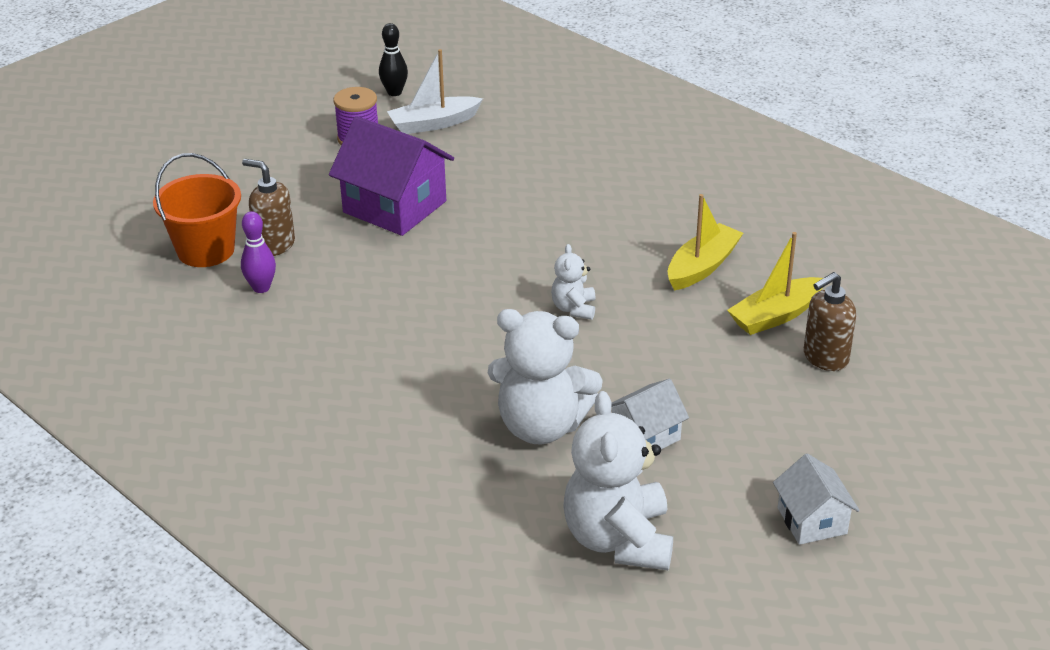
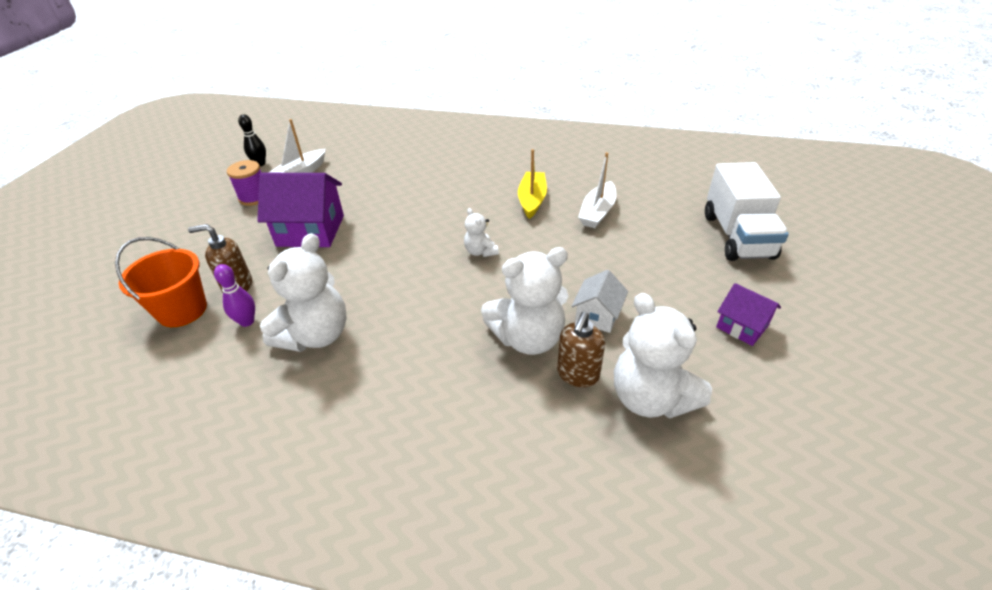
camera: 30 degrees left, 5 degrees up
(320, 330) = (316, 335): none -> white teddy bear
(776, 316) = (597, 212): yellow boat -> white boat
(812, 521) = (742, 326): white house -> purple house
(825, 358) = (646, 225): brown soap dispenser -> brown soap dispenser (577, 375)
(940, 420) = (737, 236): none -> white truck

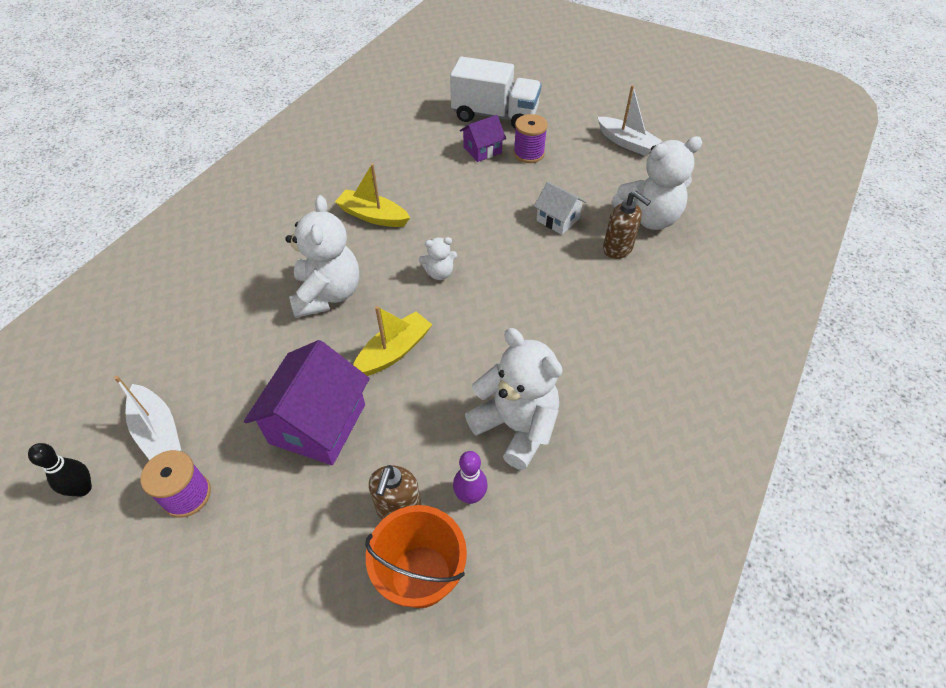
camera: 75 degrees left, 10 degrees up
(384, 248) = (394, 352): none -> yellow boat
(528, 338) = (570, 267): white teddy bear -> white teddy bear (328, 294)
(597, 212) = (420, 179): white boat -> white boat (627, 143)
(692, 273) = (528, 153): none -> purple spool
(742, 326) = (594, 152): purple house -> purple house (482, 150)

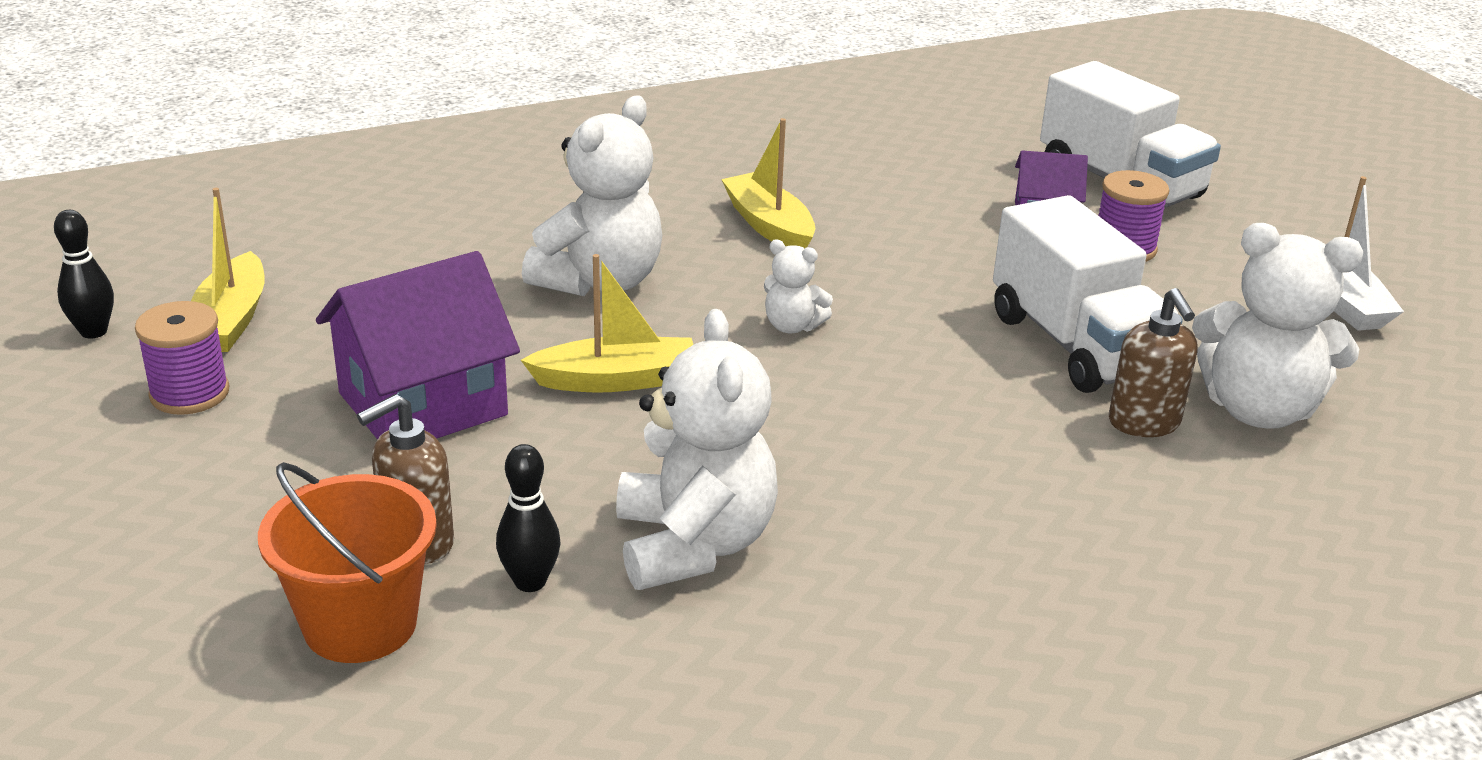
camera: 35 degrees right, 20 degrees down
(158, 431) = (231, 320): white boat -> yellow boat
(470, 496) = (530, 582): purple bowling pin -> black bowling pin
(558, 219) = (1075, 345): white house -> white truck

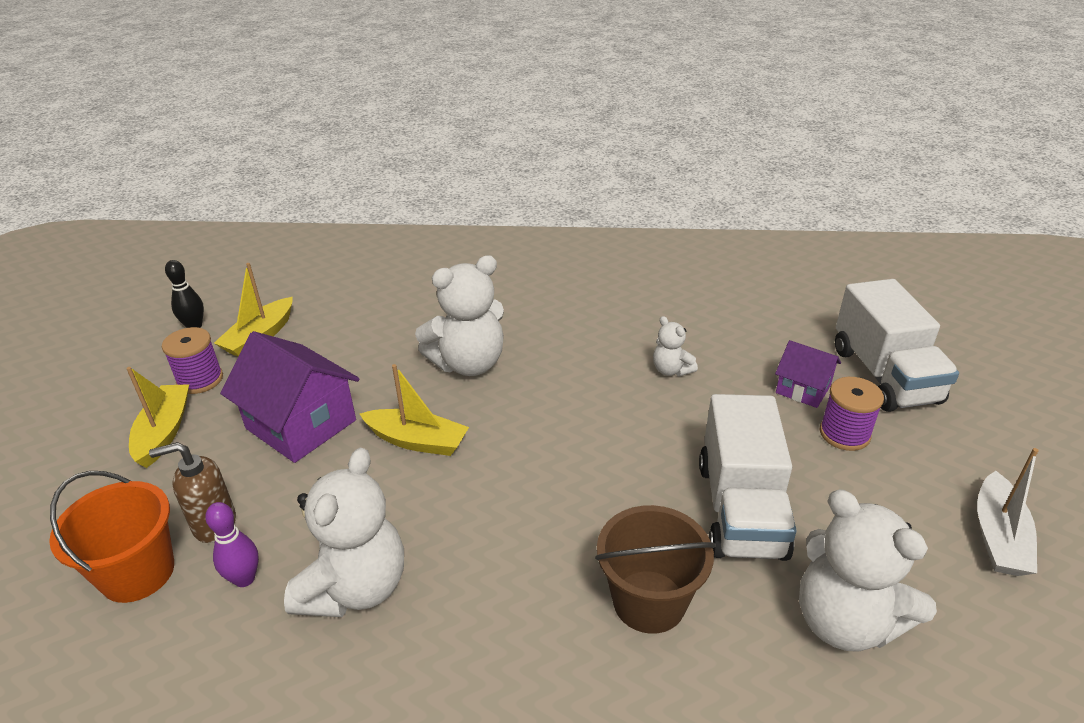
camera: 30 degrees right, 5 degrees up
(422, 404) = (301, 424): purple house -> purple house turned 45 degrees clockwise
(530, 582) = (244, 578): black bowling pin -> purple bowling pin
(769, 225) = (604, 348): yellow boat -> yellow boat (164, 432)
(792, 326) = (555, 432): white teddy bear -> white teddy bear (671, 370)
(1052, 453) = (649, 601): none -> brown bucket
(1144, 423) = (740, 600): brown soap dispenser -> none

